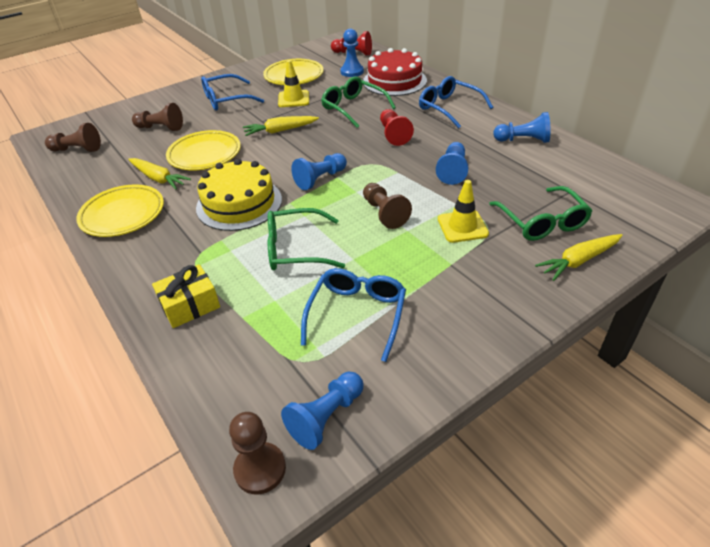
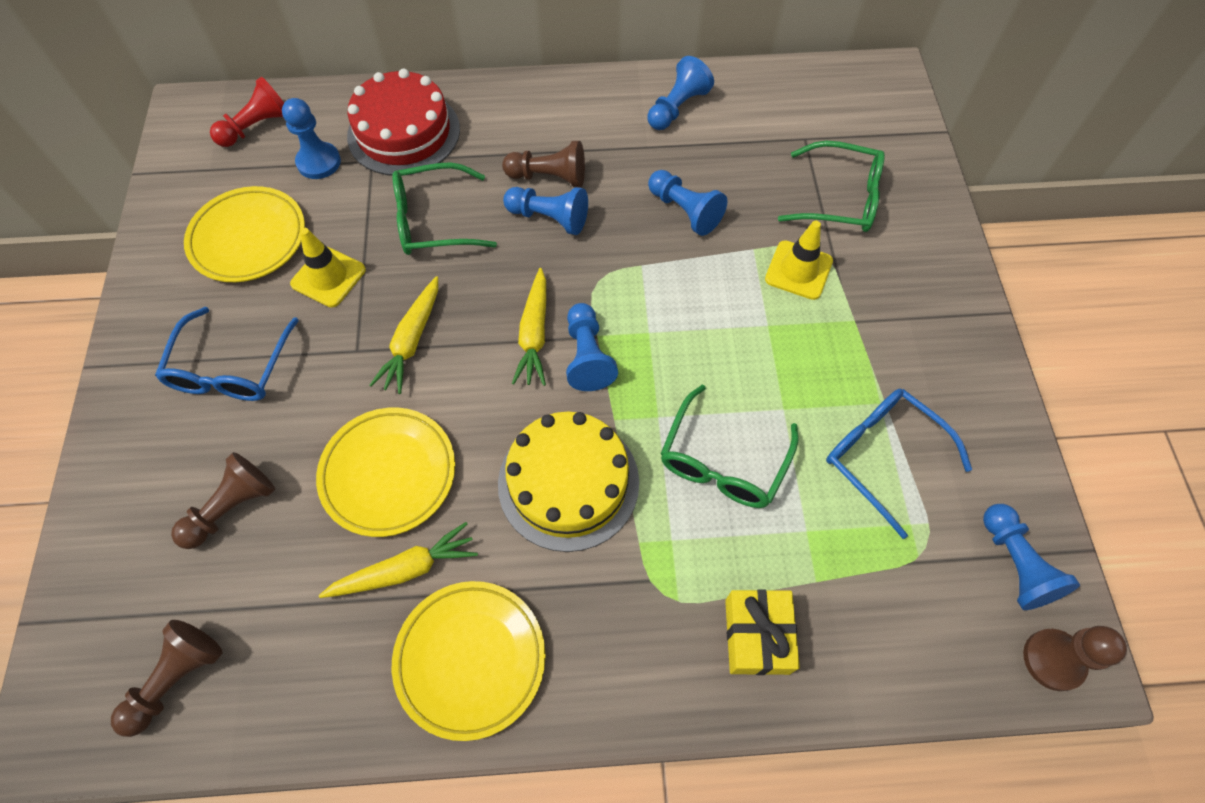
camera: 60 degrees left, 20 degrees up
(384, 213) = (718, 329): brown pawn -> brown pawn (549, 177)
(393, 134) = (549, 218): red pawn -> blue pawn
(449, 108) = (538, 124): blue glasses -> none
(579, 261) = (919, 213): yellow carrot -> yellow carrot (534, 334)

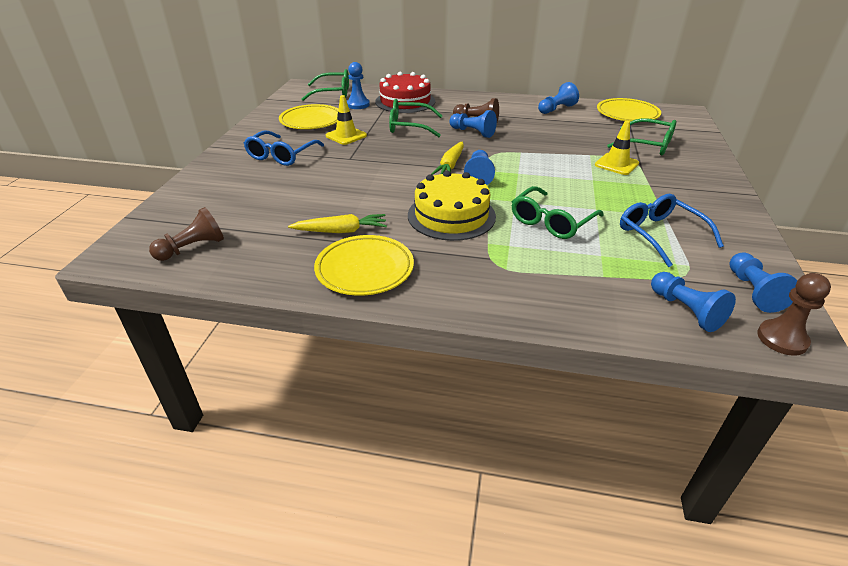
camera: 15 degrees right, 25 degrees down
(232, 508) = (257, 197): brown pawn -> none
(257, 127) = (333, 93): red pawn -> green glasses
(388, 474) = (347, 198): yellow plate -> yellow plate (627, 114)
(412, 341) = (381, 159): yellow carrot -> none
(685, 211) = (551, 139): blue pawn -> blue pawn (686, 310)
(757, 636) = (556, 291): yellow gift -> none

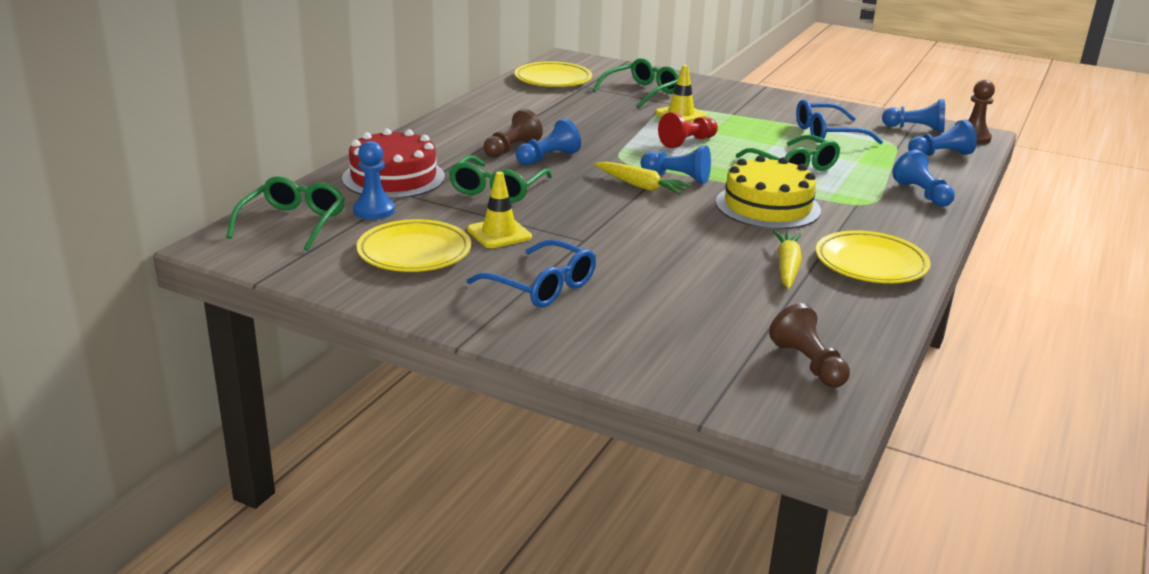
camera: 75 degrees left, 10 degrees down
(556, 109) = (508, 104): blue pawn -> blue pawn (921, 194)
(556, 172) = (687, 142): none -> red pawn

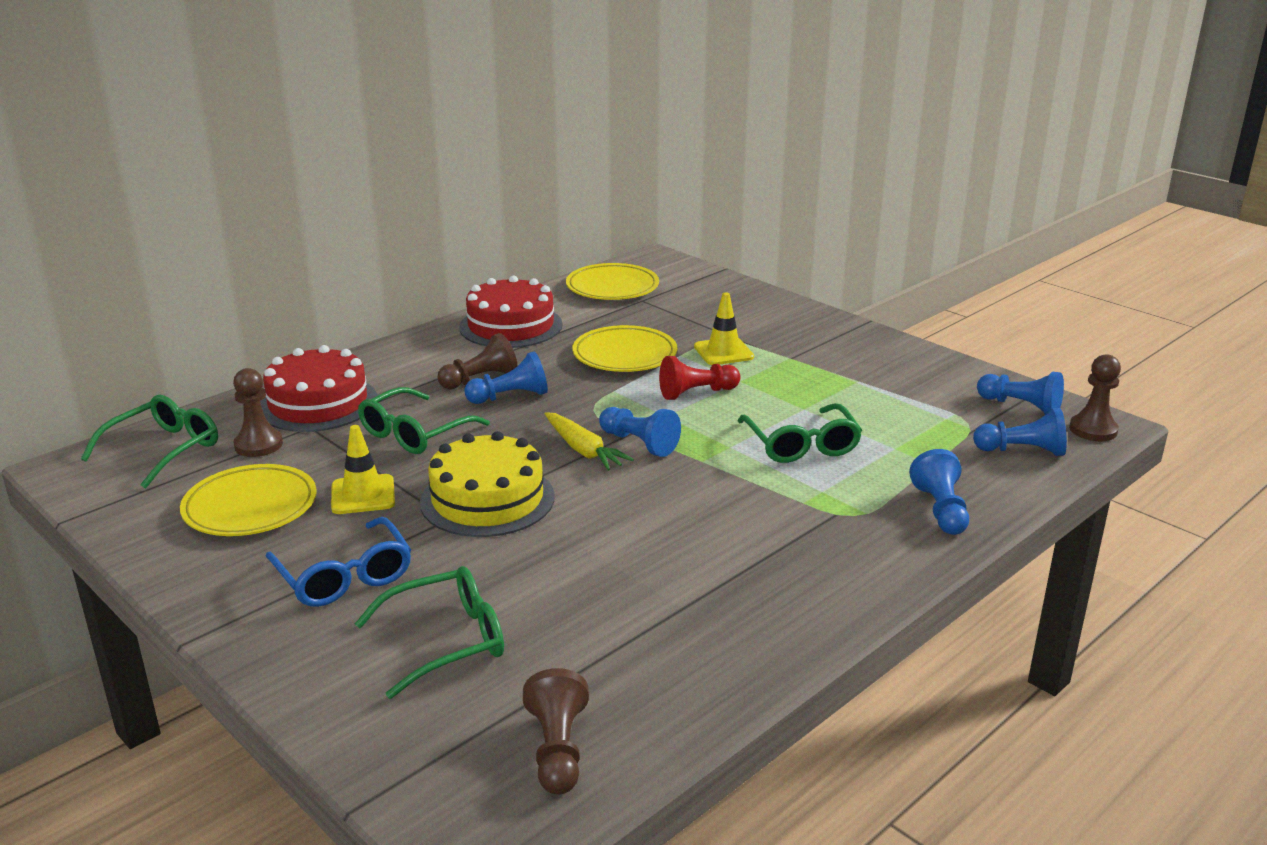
camera: 20 degrees right, 0 degrees up
(374, 211) = (258, 445): blue pawn -> brown pawn
(498, 111) = (511, 326): none -> red cake
(642, 92) = (703, 315): green glasses -> green glasses (446, 641)
(767, 206) = (715, 501): yellow cake -> yellow cake (487, 499)
(787, 267) = (660, 596): yellow carrot -> none
(828, 134) = (891, 401): blue glasses -> none
(870, 263) = (774, 609): yellow plate -> yellow plate (624, 355)

